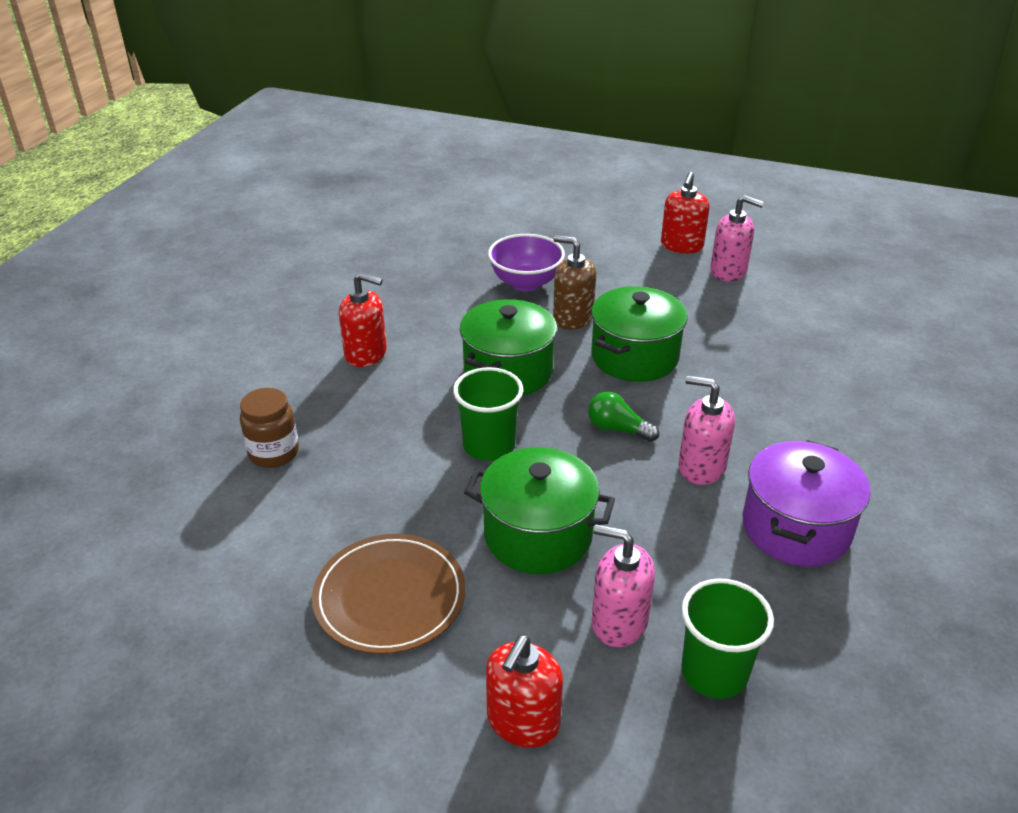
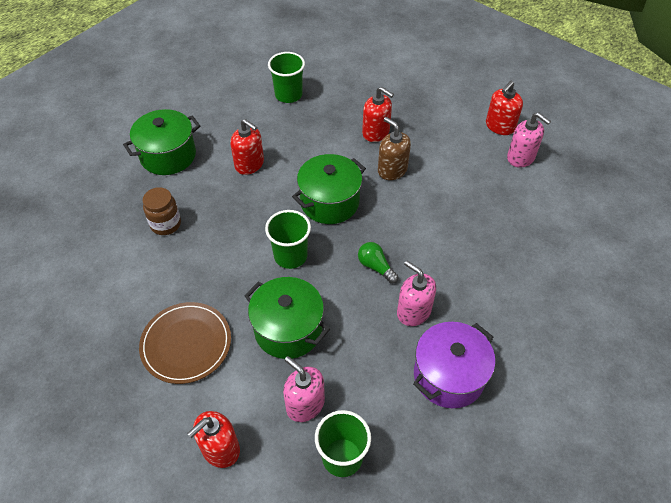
camera: 20 degrees right, 15 degrees up
(379, 266) = (288, 95): none -> green cup
(526, 283) = (376, 132): purple bowl -> red soap dispenser
(634, 357) = (416, 213): green pot -> green pot (168, 155)

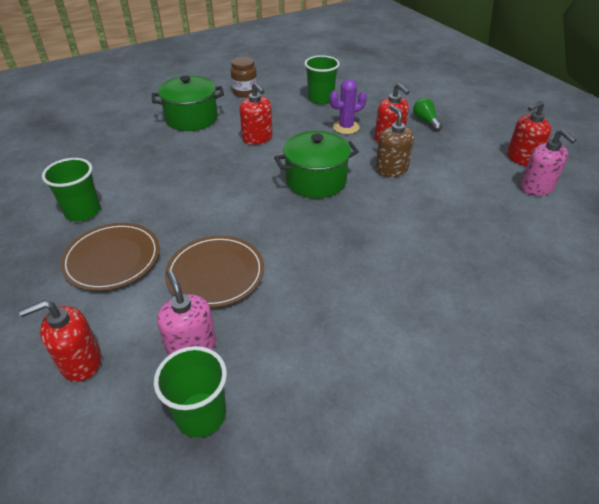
camera: 20 degrees right, 10 degrees down
(166, 224) = (157, 164): brown jar -> brown jar (245, 92)
(288, 329) = (215, 273): green pot -> brown plate
(290, 256) = (254, 213): green cup -> green cup (83, 211)
(329, 128) = (346, 127): none -> purple cactus
(375, 267) = (334, 243): green light bulb -> green light bulb (425, 121)
(413, 312) = (356, 293): pink soap dispenser -> none
(448, 376) = (367, 368): purple pot -> none

